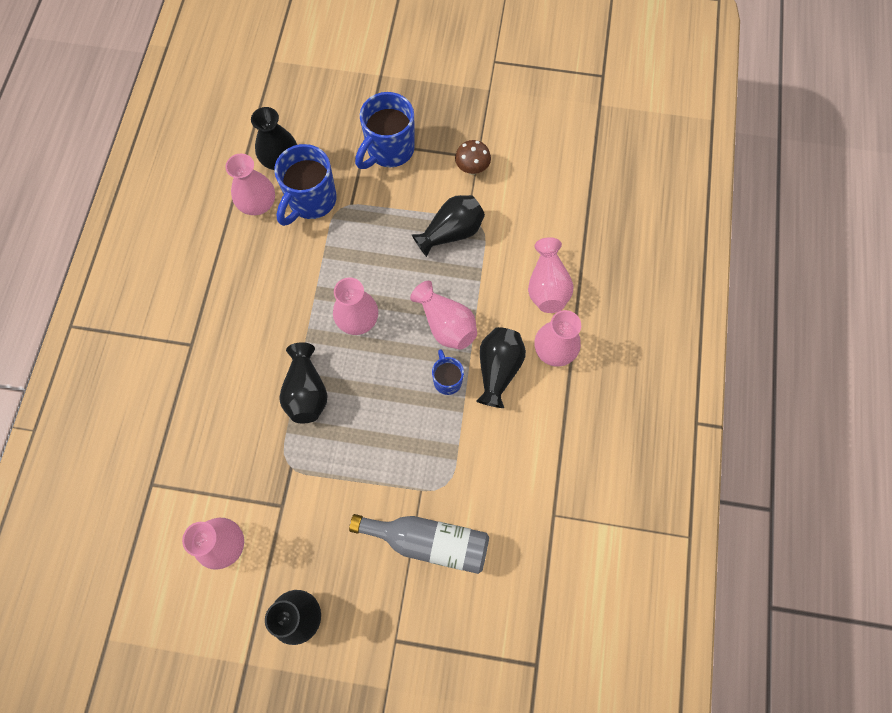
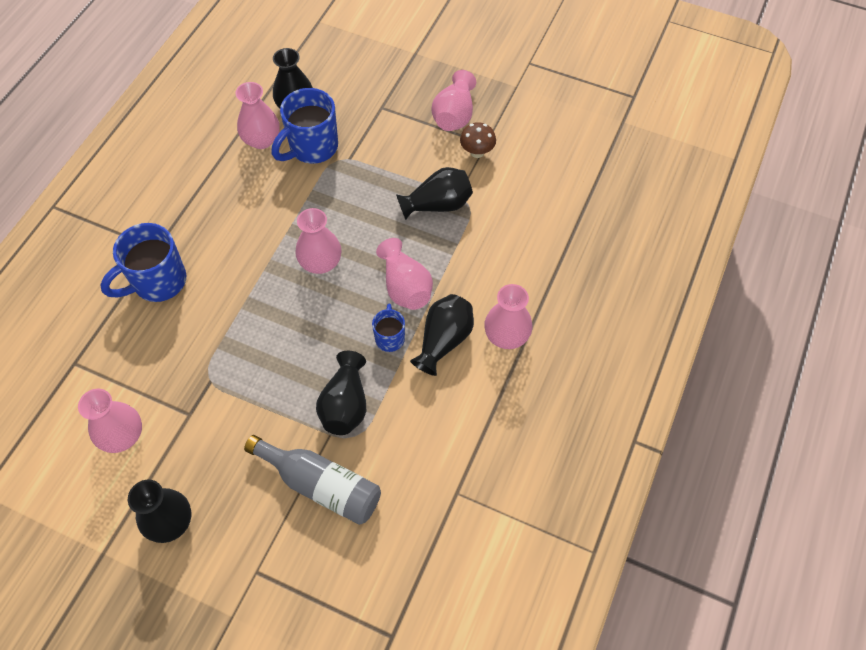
camera: 15 degrees right, 10 degrees down
(306, 392) = (249, 316): black vase -> black vase (345, 404)
(389, 150) = (401, 119): blue mug -> blue mug (157, 282)
(547, 286) = (518, 275): pink vase -> pink vase (454, 115)

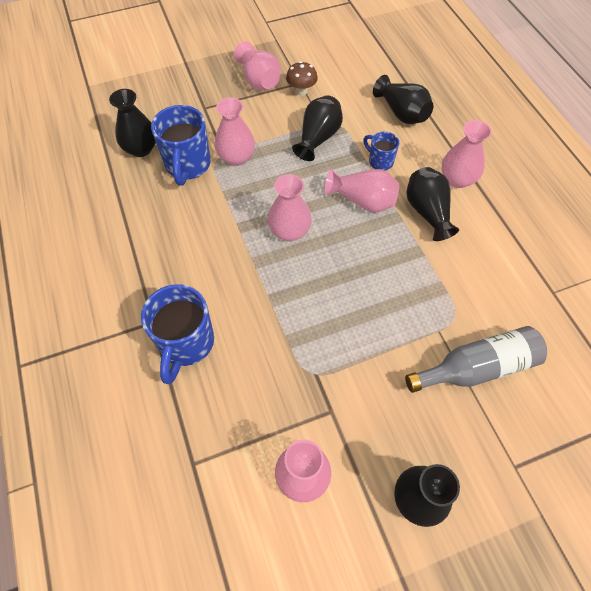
camera: 45 degrees left, 0 degrees up
(261, 140) = (142, 187): pink vase -> pink vase (236, 157)
(345, 404) = (423, 303): black vase -> black vase (402, 113)
(390, 338) = (394, 238): blue mug -> blue mug (380, 161)

